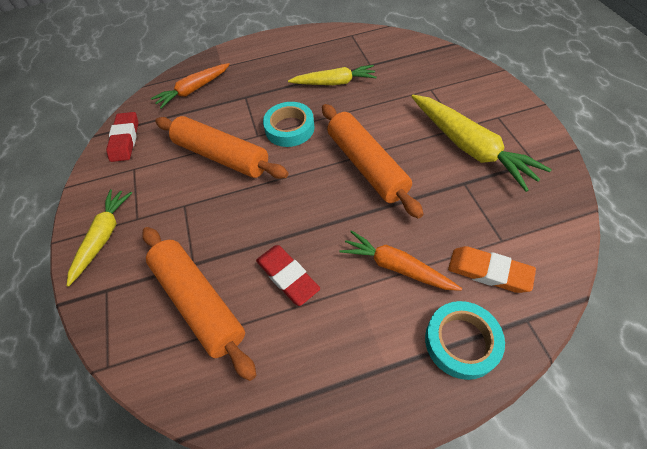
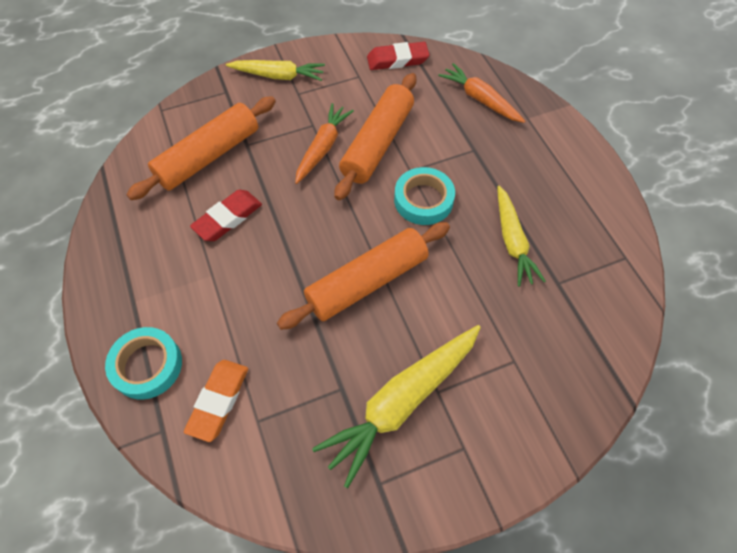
camera: 80 degrees right, 5 degrees up
(396, 267) = (231, 310): orange carrot -> orange carrot (323, 147)

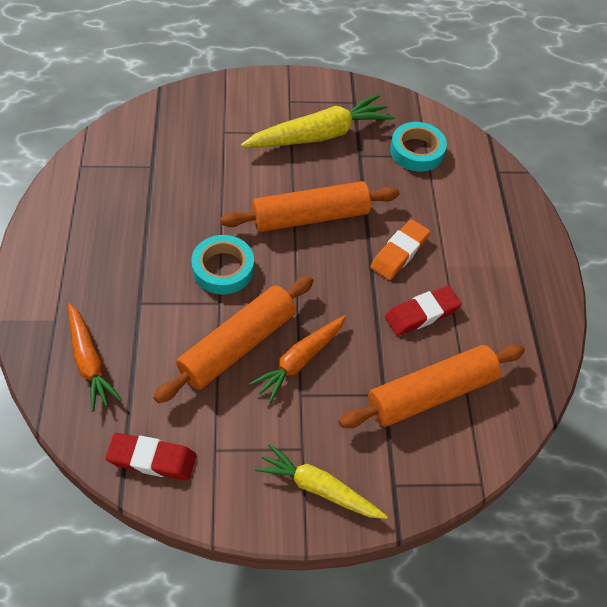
camera: 165 degrees left, 5 degrees down
(147, 365) = (507, 214): turquoise tape -> turquoise tape (417, 151)
(218, 401) = (454, 176): orange eraser -> orange eraser (399, 253)
(512, 241) = (166, 207): yellow carrot -> none

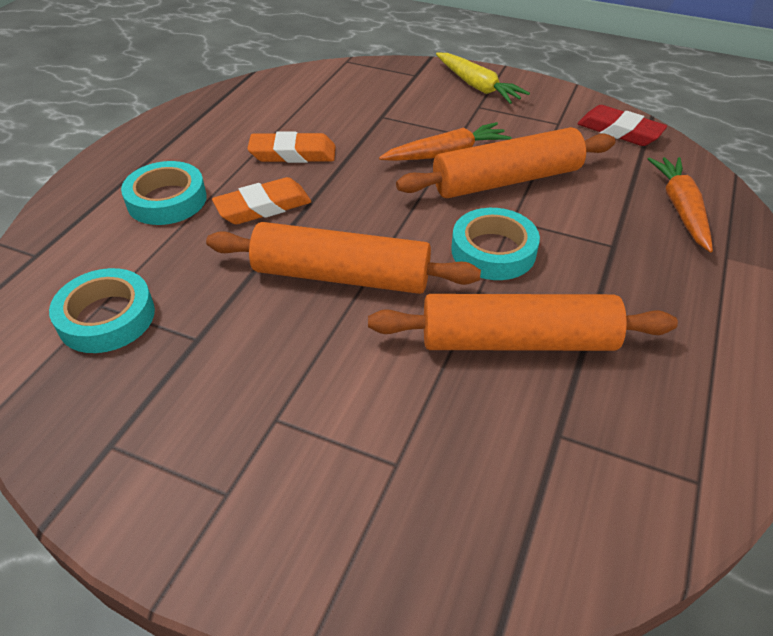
camera: 150 degrees left, 10 degrees down
(320, 135) = (229, 396): yellow carrot -> none
(422, 314) = (293, 154): red eraser -> orange eraser
(431, 393) = (339, 106): orange rolling pin -> orange rolling pin (517, 340)
(467, 236) = (167, 200): none -> turquoise tape

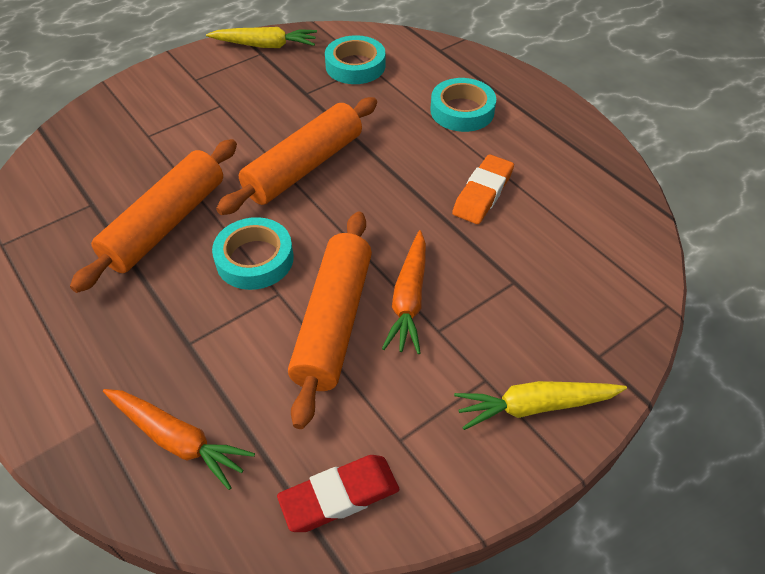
camera: 120 degrees right, 5 degrees up
(83, 451) = (265, 45): none -> yellow carrot
(263, 207) = (416, 154): orange eraser -> none

